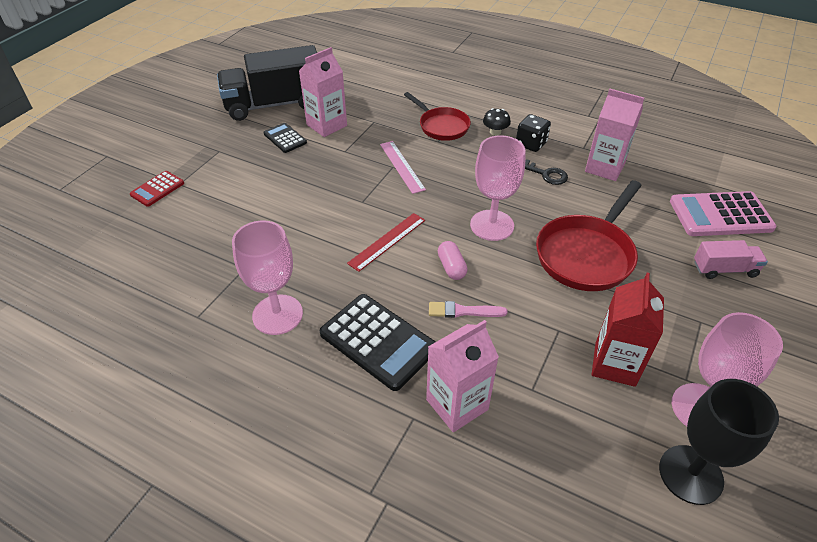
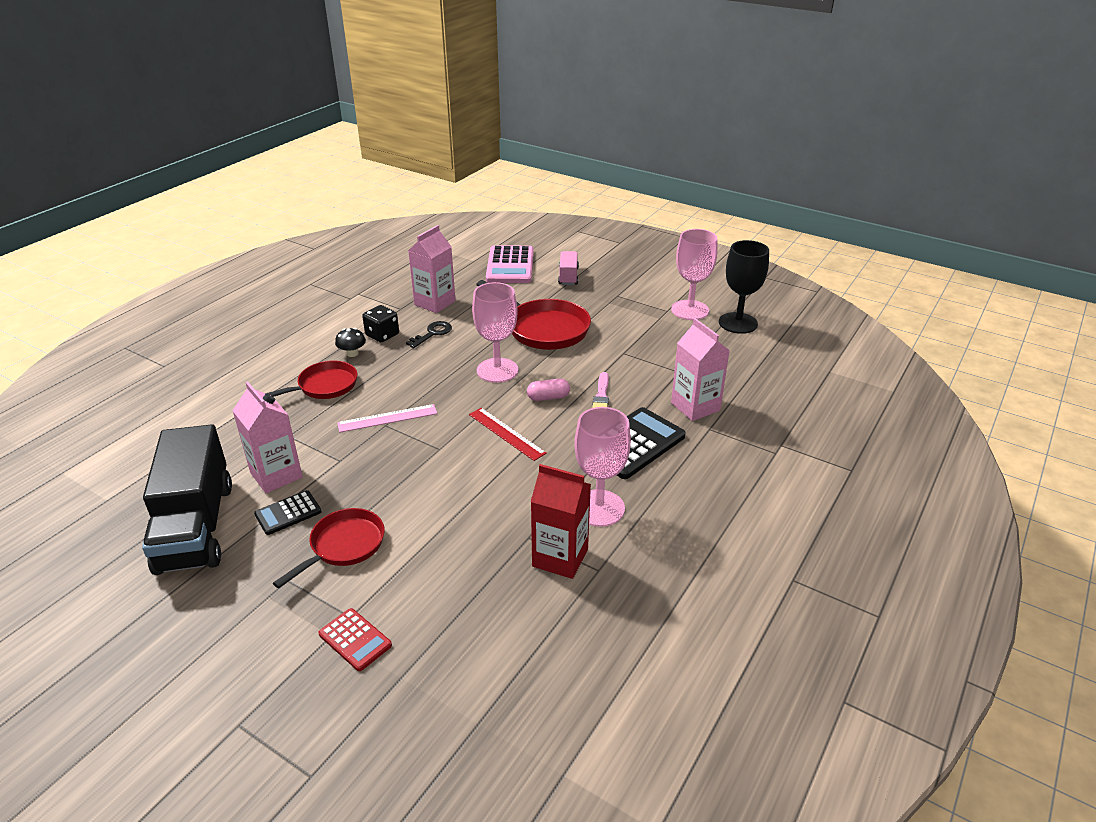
camera: 85 degrees left, 10 degrees down
(248, 169) = (344, 546): none -> red pan
(615, 364) = (655, 334): red carton -> red carton (560, 557)

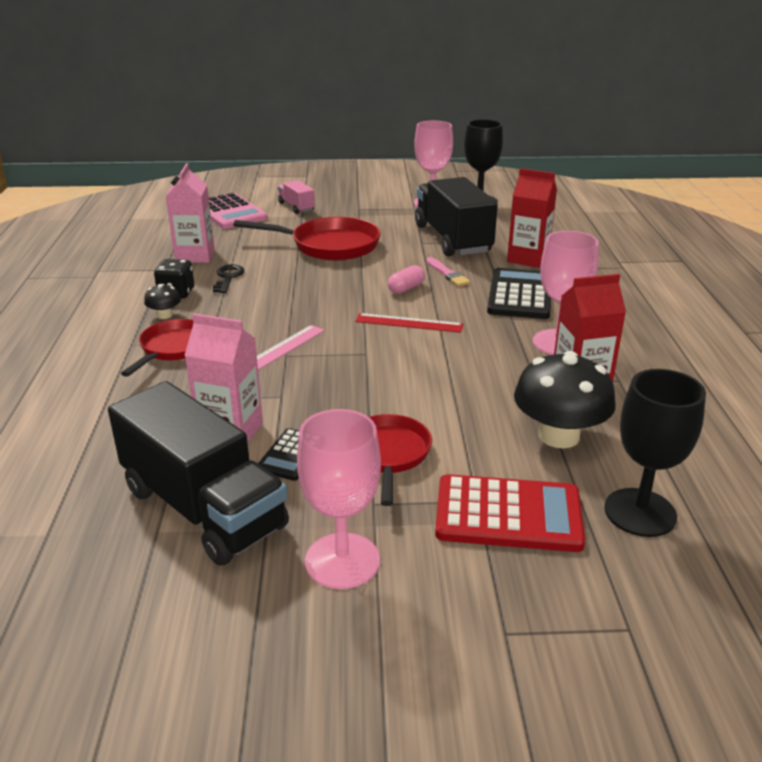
camera: 35 degrees left, 5 degrees down
(355, 640) = (508, 514): red calculator -> red calculator, size x1.82
(444, 695) = (640, 512): none -> black goblet
(478, 595) = (558, 436): none -> black mushroom
(497, 370) = (332, 284): pink goblet -> pink goblet (342, 560)
(655, 359) = (452, 239): none -> black truck
(695, 407) = (528, 258): pink carton -> red carton

